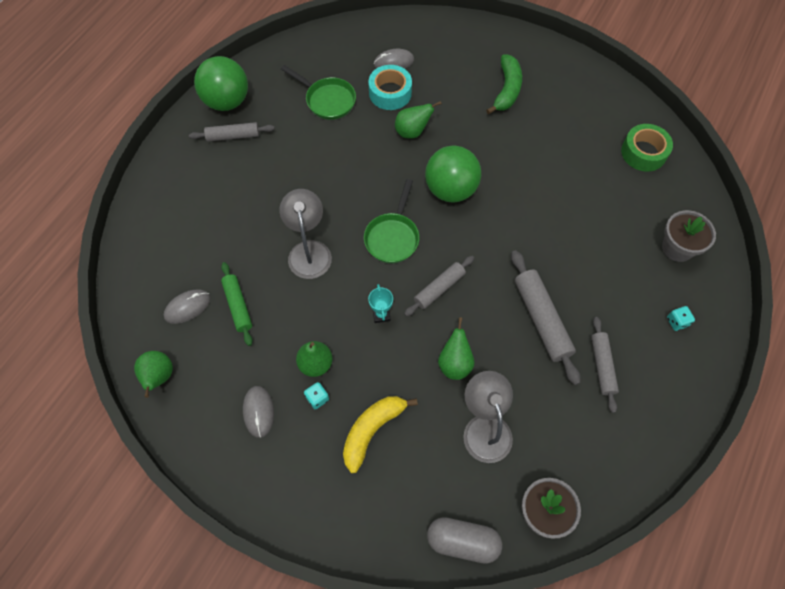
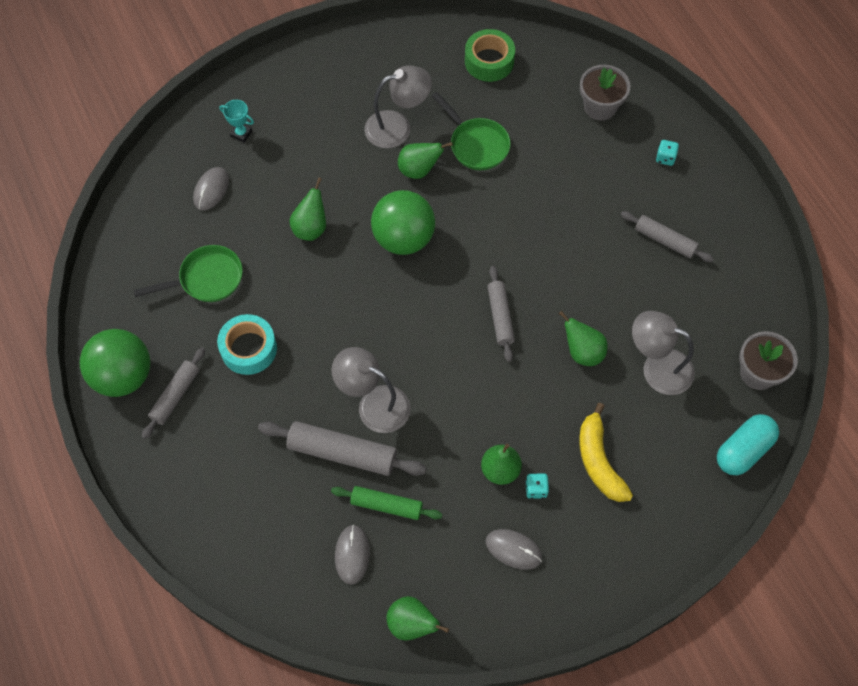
camera: 55 degrees left, 0 degrees up
(381, 314) = (490, 382): turquoise trophy -> turquoise trophy (241, 134)
(390, 93) = (247, 217): turquoise tape -> turquoise tape (249, 349)
(393, 237) = (416, 321): green pan -> green pan (476, 144)
(462, 541) = (743, 450): grey capsule -> turquoise capsule
(507, 90) = (330, 117): green banana -> none
(513, 165) = (419, 170): none -> green pear
(535, 131) = (397, 127): none -> grey lamp
(541, 319) = (590, 256): grey rolling pin -> grey rolling pin (342, 453)

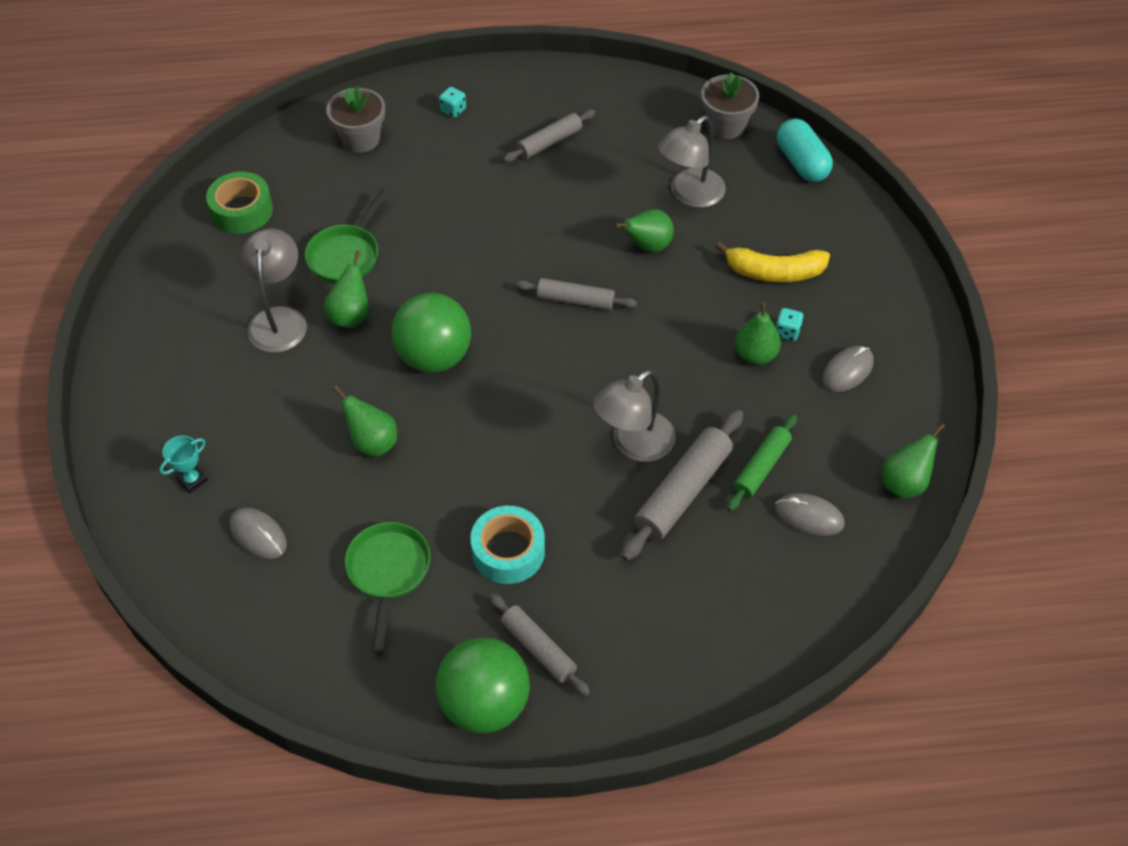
camera: 70 degrees left, 10 degrees down
(476, 144) = (346, 255): green pan -> green pan turned 135 degrees clockwise

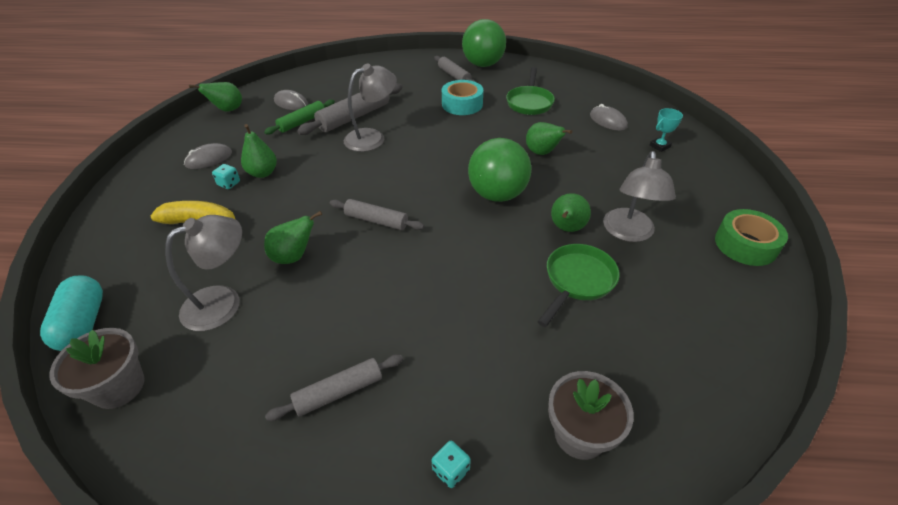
camera: 170 degrees left, 10 degrees down
(242, 210) = (703, 344): green tape -> green tape (745, 245)

